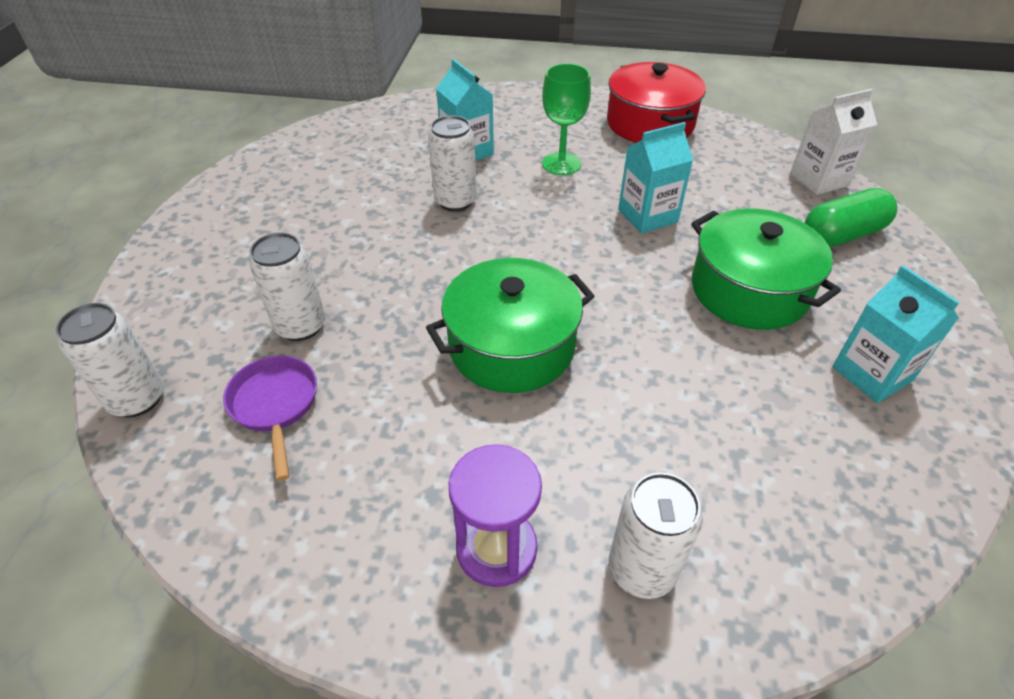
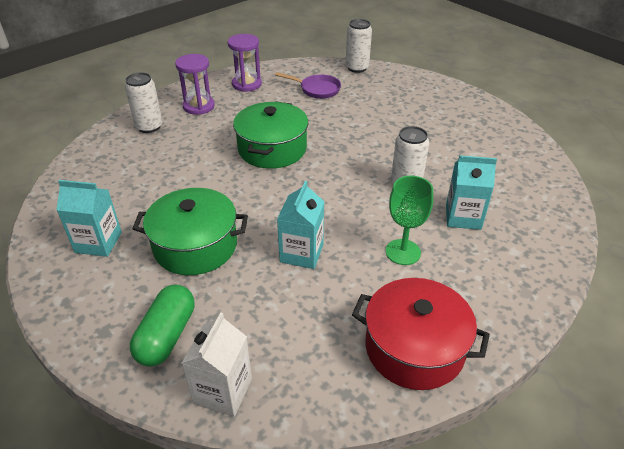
camera: 130 degrees right, 5 degrees down
(301, 326) = (355, 106): white can -> none
(337, 536) = (247, 84): none -> purple hourglass

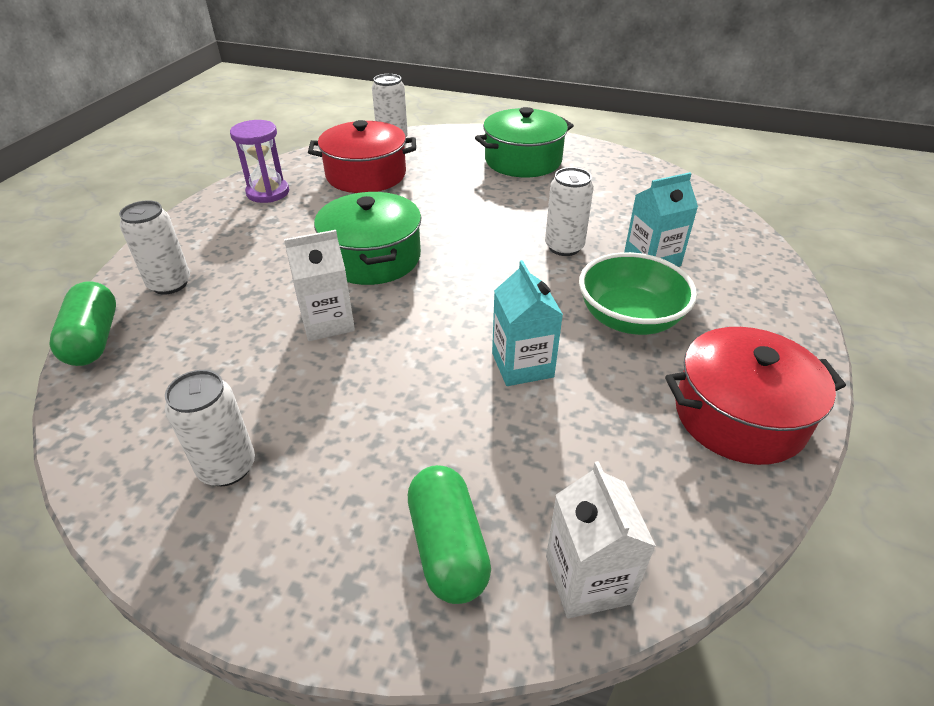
camera: 30 degrees left, 0 degrees up
(90, 146) = (94, 339): none -> green capsule
(98, 242) = (227, 467): turquoise carton -> white can
(195, 246) = (379, 412): green pot -> green pot (523, 160)
(199, 106) = (223, 237): purple hourglass -> none
(212, 181) = (327, 322): none -> white carton
(317, 89) = (366, 175): purple pan -> red pot
(403, 252) = (629, 318): green goblet -> green bowl

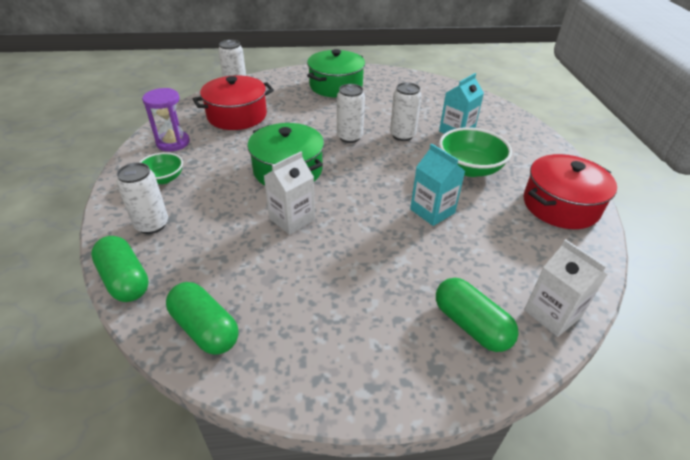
camera: 25 degrees left, 0 degrees up
(125, 425) = (205, 328): none -> green capsule
(224, 233) = (163, 178): none -> green bowl
(227, 467) = (302, 329): white can -> white can (349, 137)

